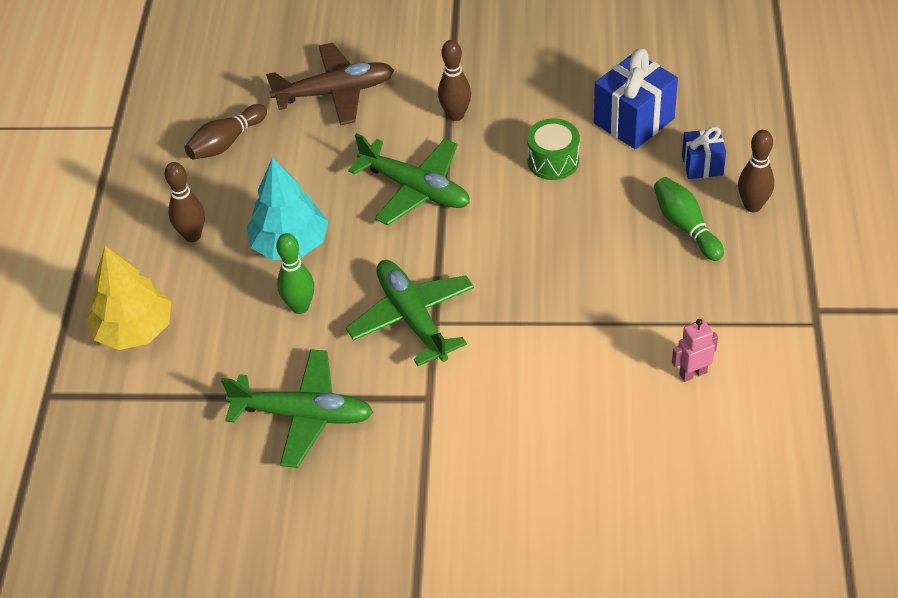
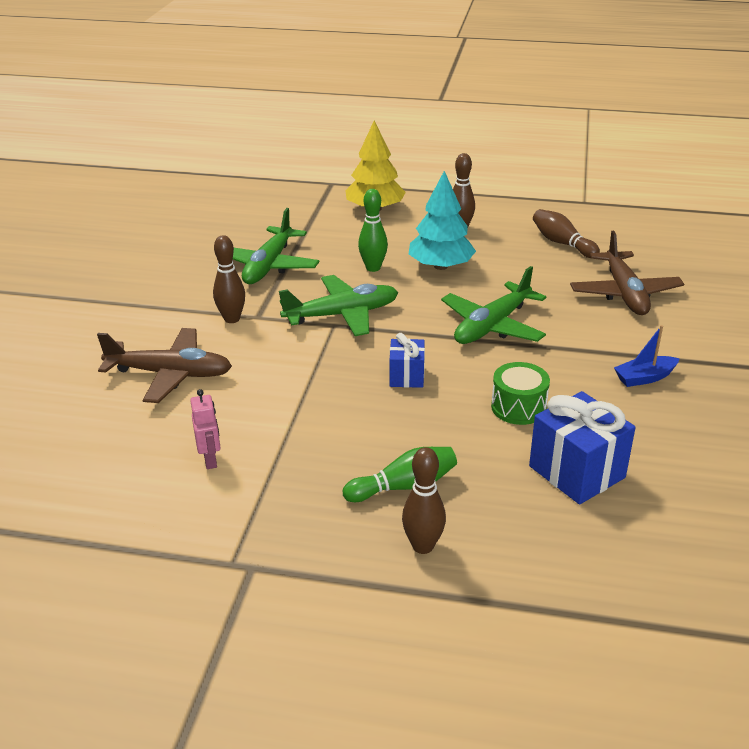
camera: 95 degrees right, 15 degrees down
(456, 115) = (591, 354): brown bowling pin -> brown bowling pin (232, 319)
(487, 80) = (644, 378): none -> blue boat
(561, 450) = (170, 374): none -> brown plane
(702, 165) = (496, 515): blue gift -> blue gift (406, 376)

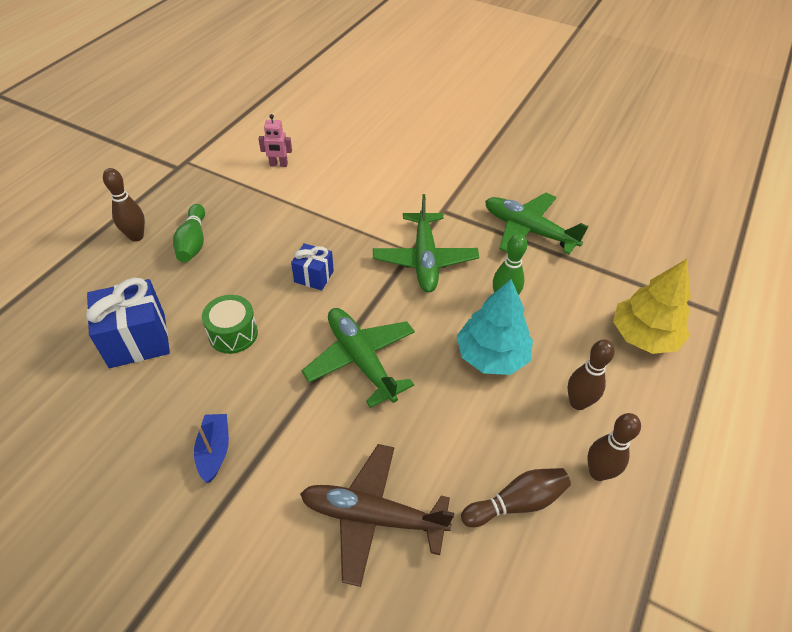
camera: 105 degrees right, 15 degrees up
(170, 374) = (382, 159): brown plane -> none
(232, 319) = (444, 196): brown bowling pin -> brown bowling pin (598, 472)

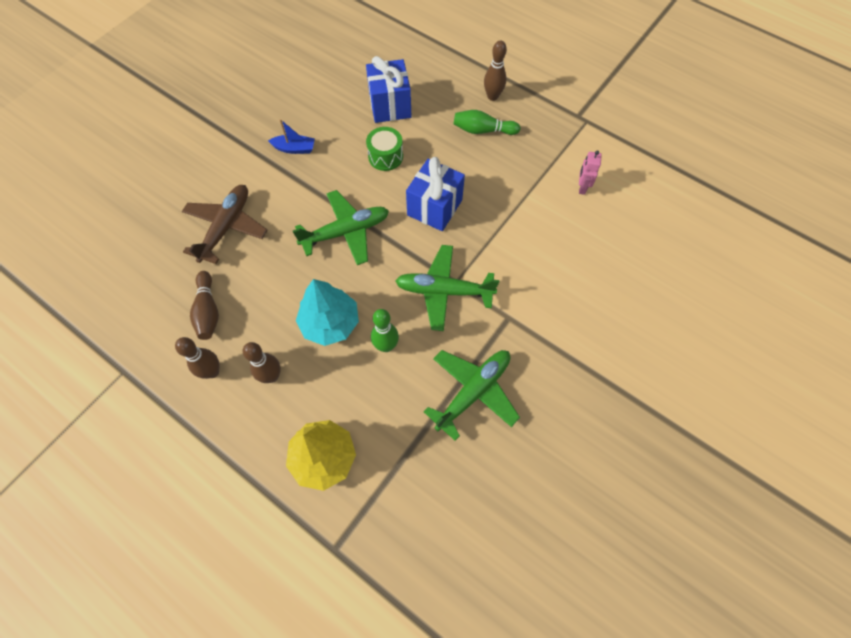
camera: 100 degrees right, 15 degrees up
(314, 276) = (435, 207): blue gift -> blue gift, size x1.73

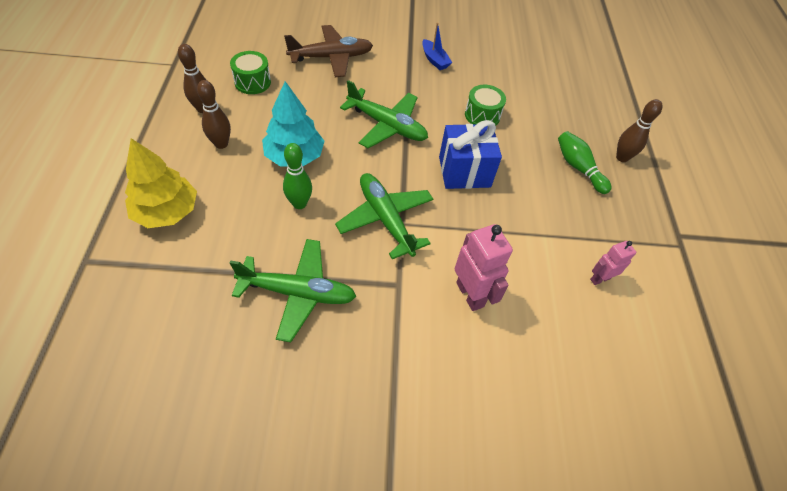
camera: 50 degrees right, 10 degrees down
(208, 311) = (252, 82): brown bowling pin -> green drum
(390, 105) = (534, 94): blue gift -> none
(546, 275) = (470, 294): none -> pink robot

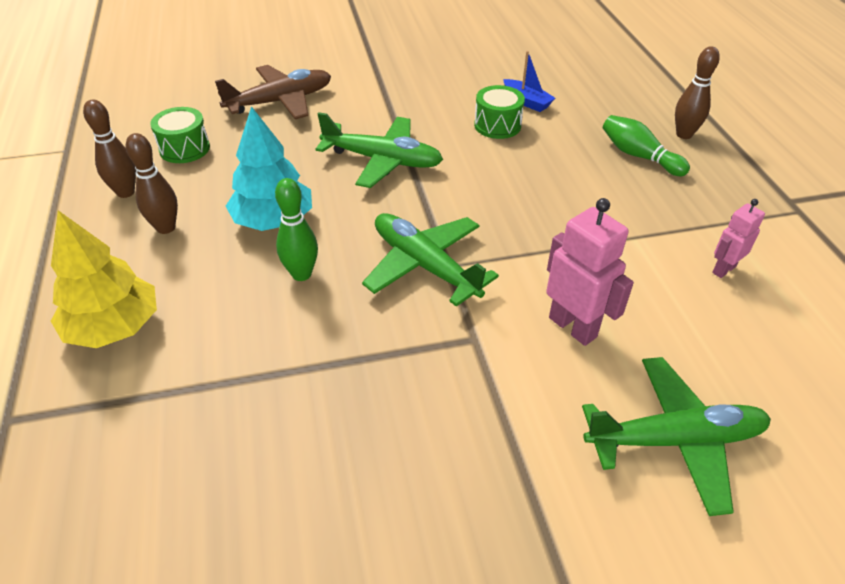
camera: 10 degrees left, 10 degrees down
(298, 293) = (341, 383): green plane -> green plane (675, 440)
(434, 60) = (413, 79): blue boat -> blue boat (526, 102)
(464, 172) = (503, 190): blue gift -> none

